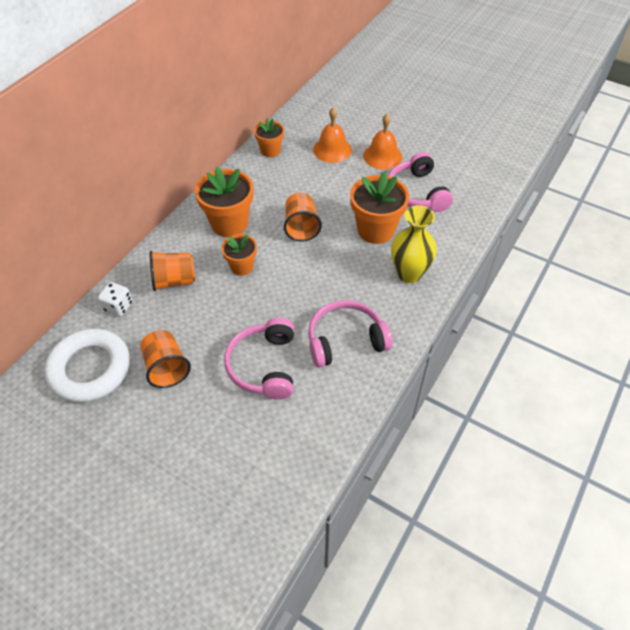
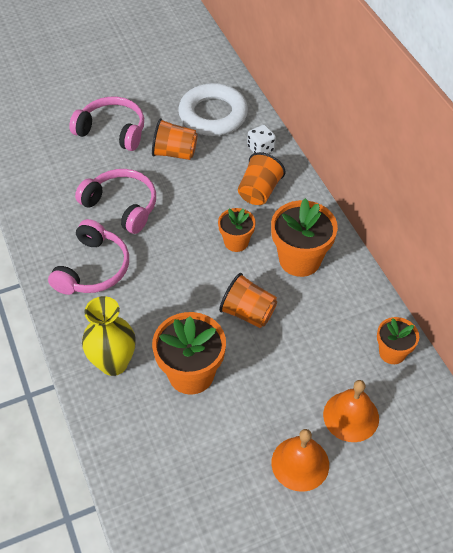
camera: 125 degrees right, 0 degrees up
(416, 192) = (211, 454): pink headphones -> pink headphones (112, 131)

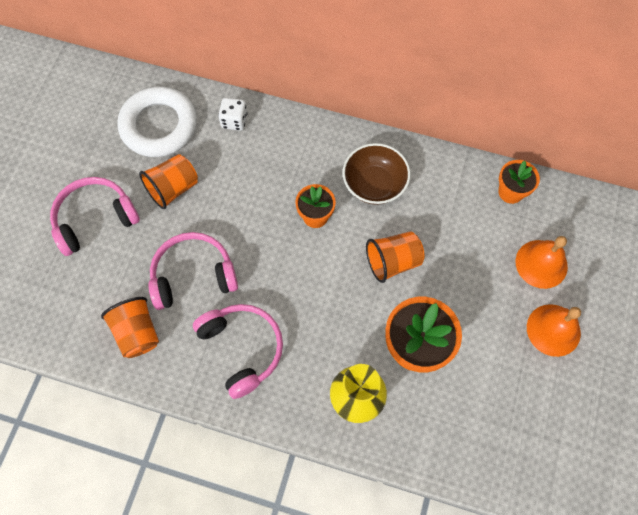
camera: 50 degrees left, 15 degrees up
(259, 191) = (279, 158): orange cup -> orange cup (137, 332)
(300, 259) = (374, 184): orange flower pot -> brown bowl

